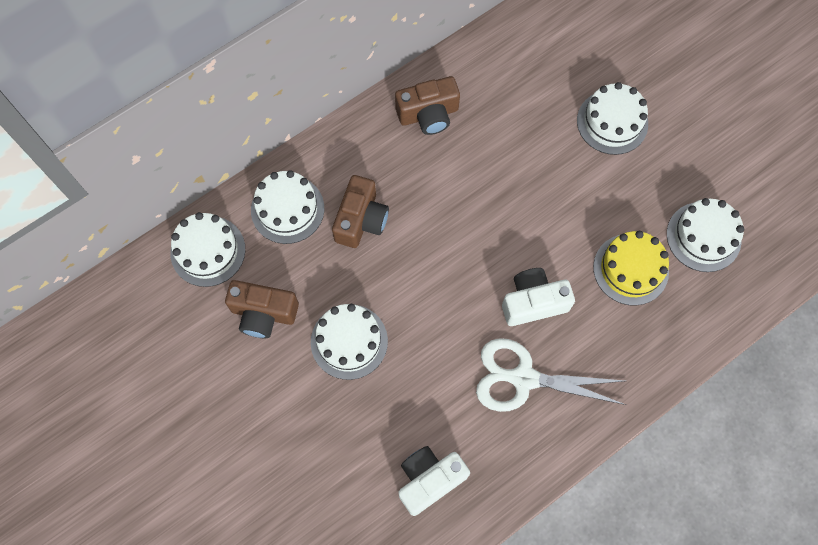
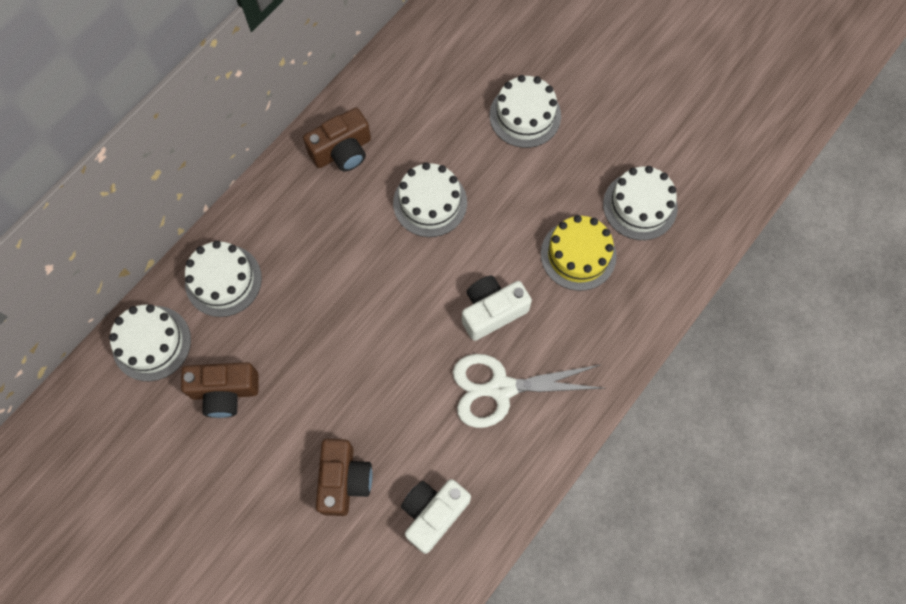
camera: 15 degrees left, 0 degrees up
(349, 341) = (319, 397): white cake -> white cake (430, 202)
(361, 220) = (301, 273): brown camera -> brown camera (344, 480)

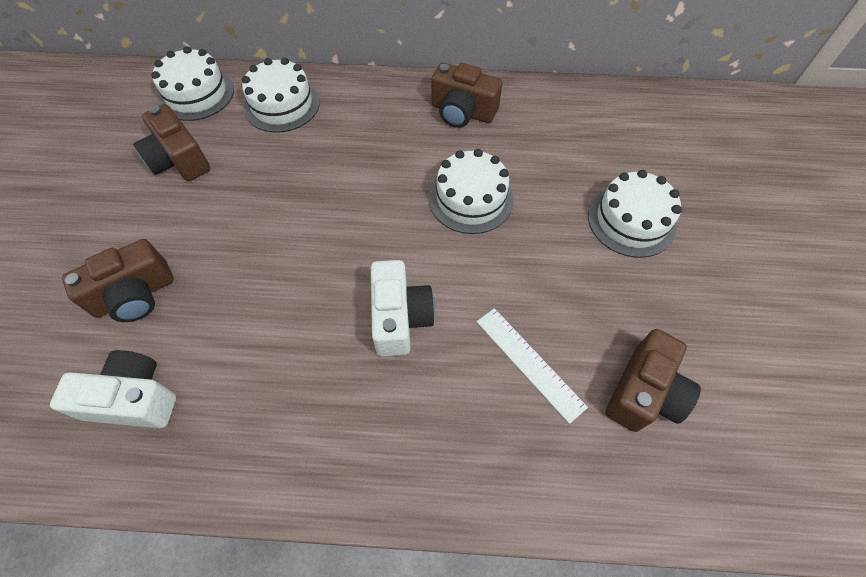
camera: 55 degrees right, 10 degrees down
(492, 311) = (400, 318): white camera -> white camera turned 60 degrees clockwise
(500, 388) = (317, 379): white scissors -> none
(578, 255) = (529, 363): yellow cake -> white ruler
(640, 206) = (643, 392): white cake -> brown camera

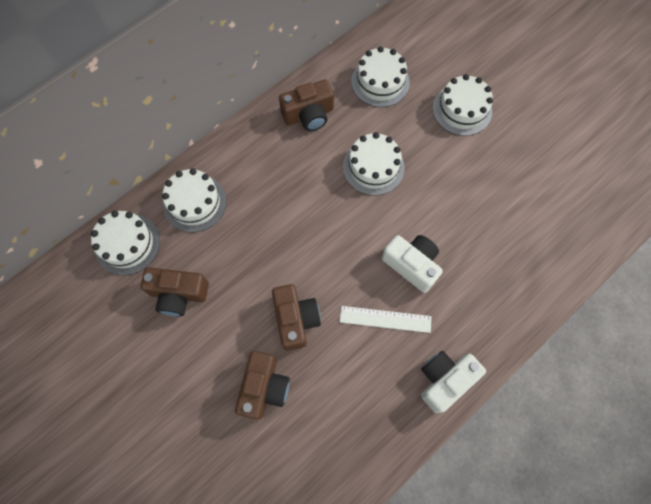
camera: 45 degrees left, 10 degrees up
(133, 399) = (335, 431): white camera -> white camera (444, 380)
(529, 363) = (491, 229): white ruler -> white ruler (385, 319)
(566, 134) = (380, 82): none -> white cake
(643, 392) = (549, 197): brown camera -> brown camera (295, 319)

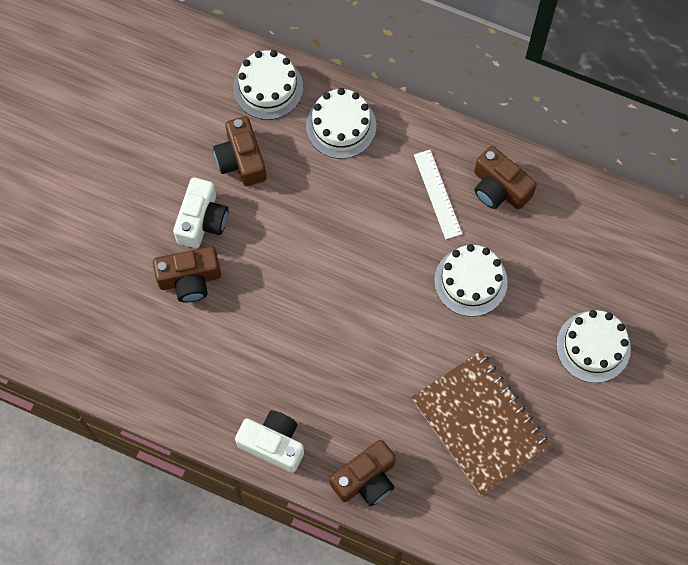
camera: 65 degrees right, 0 degrees up
(295, 319) = (267, 278): brown camera -> brown camera (366, 479)
(380, 82) = (581, 244): white cake -> none
(385, 319) = (308, 362): white ruler -> white ruler (437, 194)
(411, 265) = (378, 365): white camera -> white camera (202, 220)
(490, 211) = (480, 423): none -> brown notebook

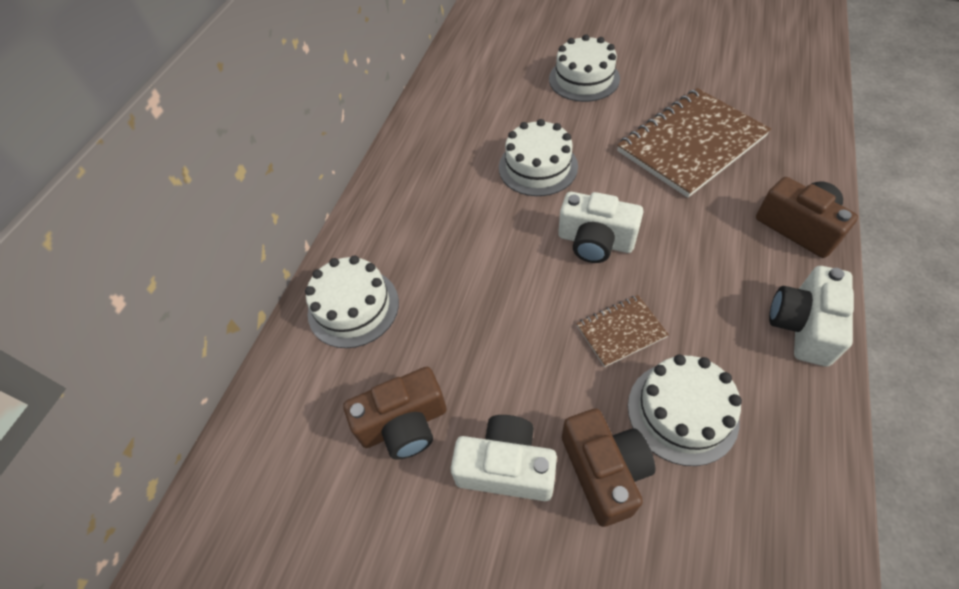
camera: 90 degrees left, 15 degrees down
(268, 87) = (291, 403): white cake -> white cake (682, 412)
(289, 313) = (621, 331): none -> brown notebook
(376, 313) = (595, 241): none -> white camera
(437, 194) = (439, 204): white ruler -> none
(499, 188) = (428, 156): brown camera -> none

